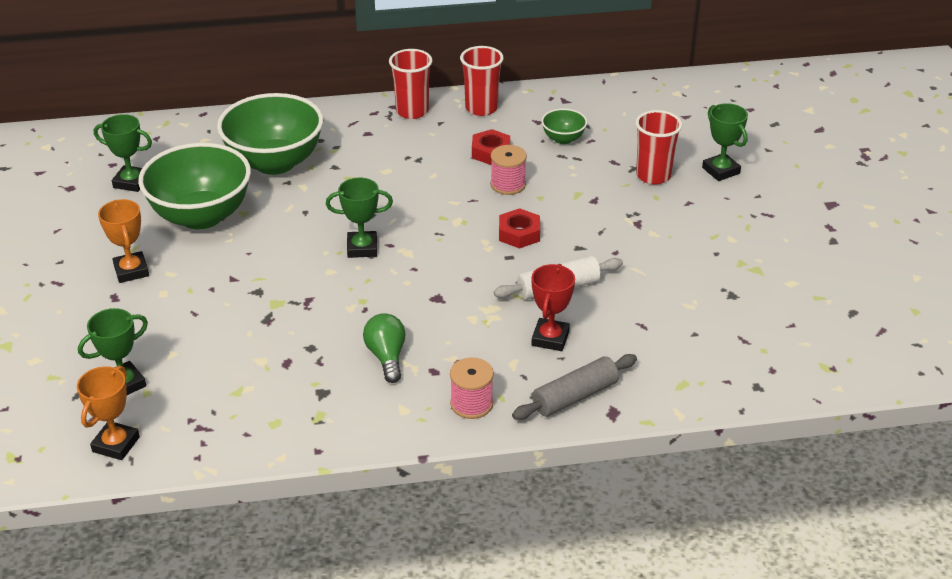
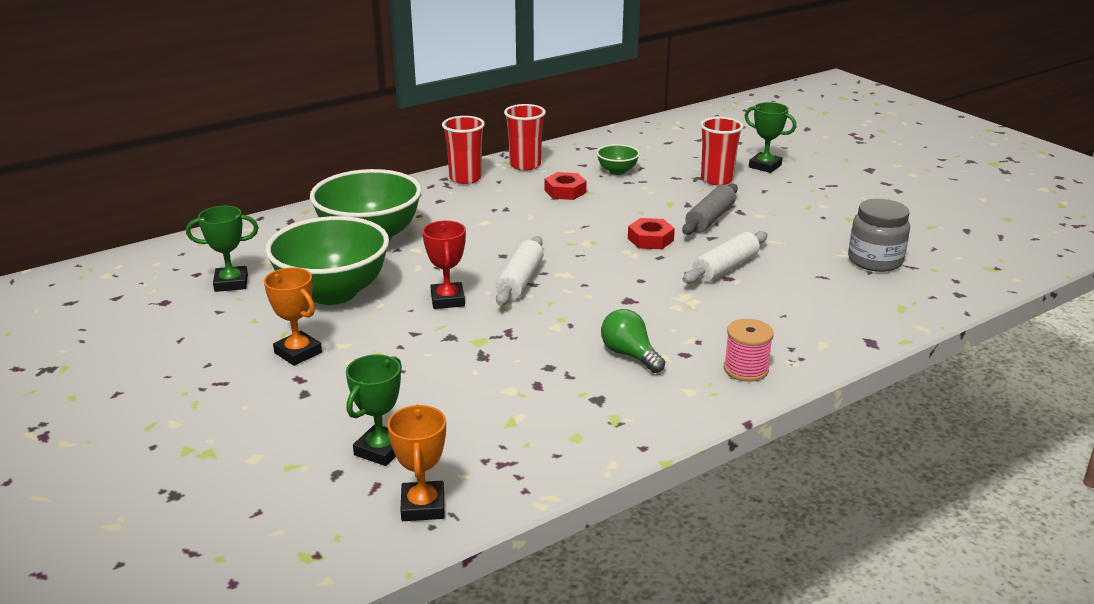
camera: 25 degrees left, 10 degrees down
(362, 248) = (520, 281): green trophy -> white rolling pin
(508, 184) = (604, 209): pink spool -> none
(550, 338) = (759, 304): red trophy -> red trophy (447, 300)
(575, 396) = (826, 339): grey rolling pin -> grey rolling pin (709, 219)
(713, 322) = (875, 260): none -> grey jar

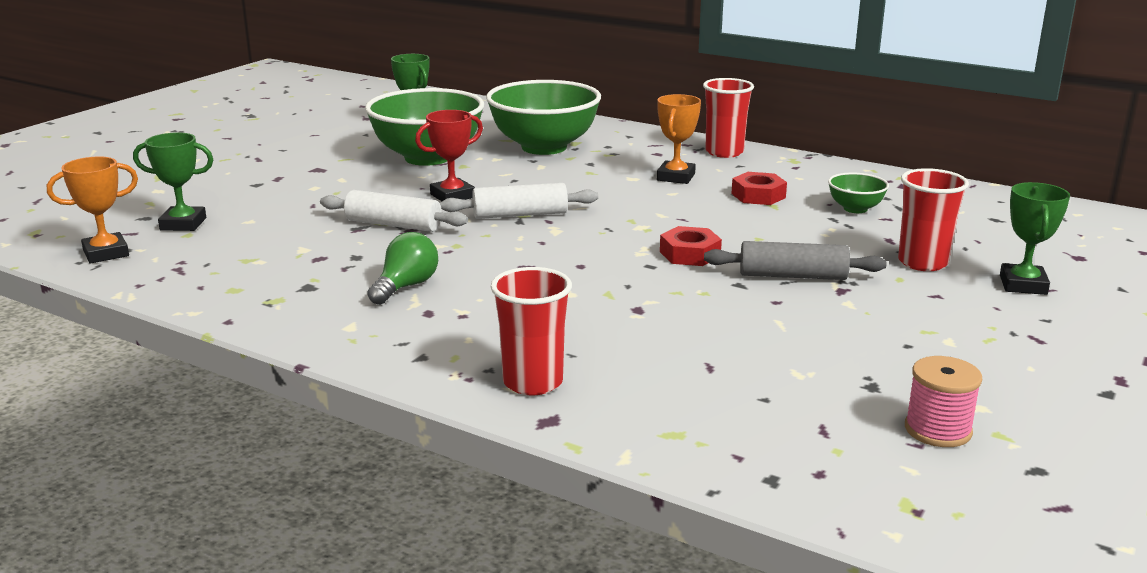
camera: 65 degrees right, 5 degrees down
(298, 353) = (318, 169): orange trophy -> orange trophy (676, 177)
(525, 165) = (799, 168): red cup -> red cup (533, 382)
(725, 268) = (663, 303): white rolling pin -> white rolling pin (393, 225)
(746, 369) = (417, 349): pink spool -> pink spool (938, 430)
(875, 260) = (807, 399): grey jar -> none

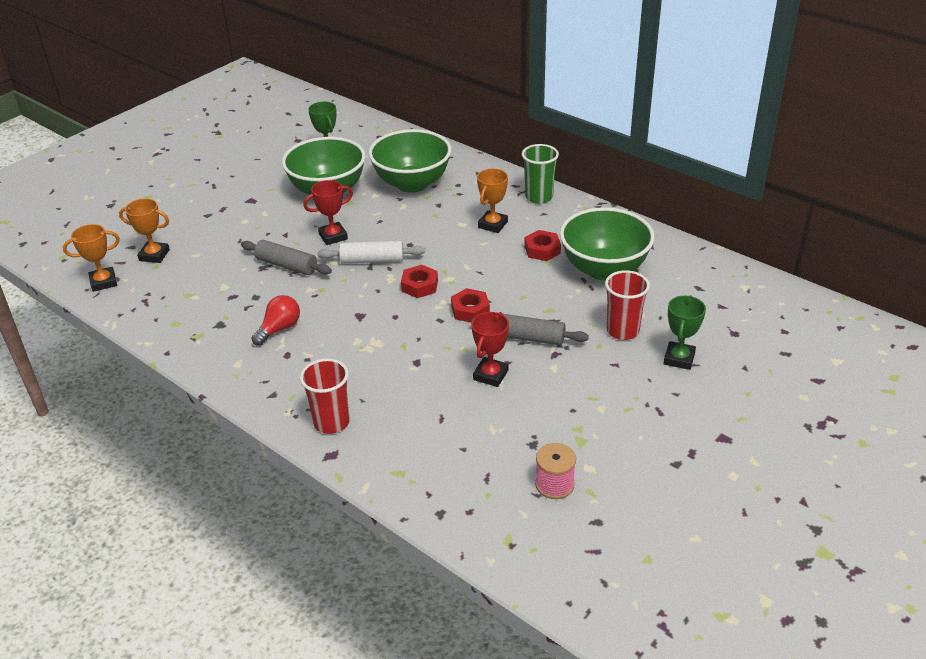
camera: 10 degrees right, 15 degrees up
(183, 224) = (154, 255): green trophy -> orange trophy
(393, 225) = (287, 265): white rolling pin -> grey rolling pin
(406, 286) = (279, 329): green light bulb -> red light bulb
(602, 235) = (419, 286): none -> red nut
(724, 152) = (539, 197): red cup -> green cup
(759, 316) = (490, 375): none -> red trophy
(855, 209) = (604, 269): green bowl -> green bowl, size x2.22

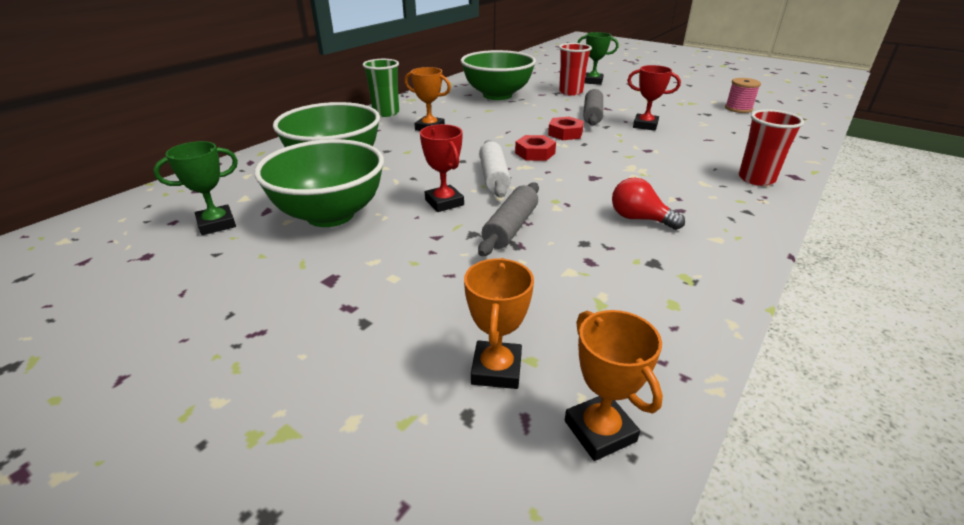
camera: 95 degrees left, 5 degrees down
(542, 250) = (471, 112): red nut -> none

